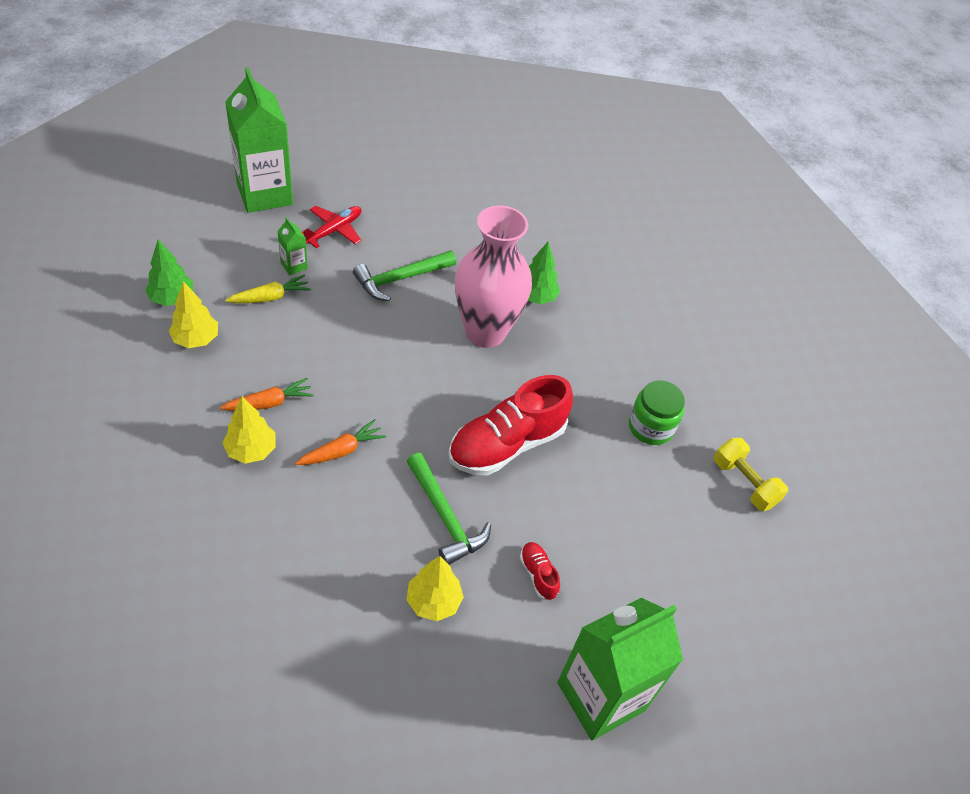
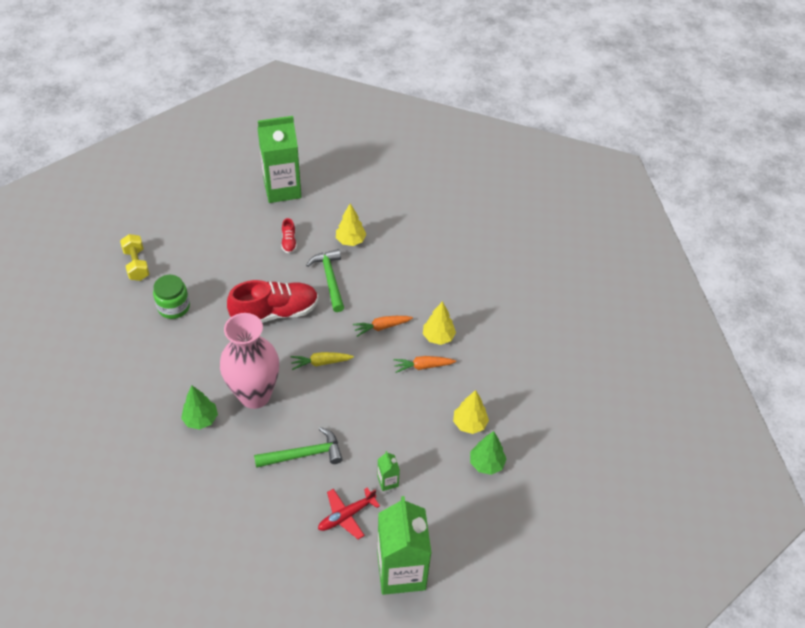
camera: 160 degrees left, 0 degrees up
(270, 297) = (411, 453): yellow carrot -> yellow carrot (321, 363)

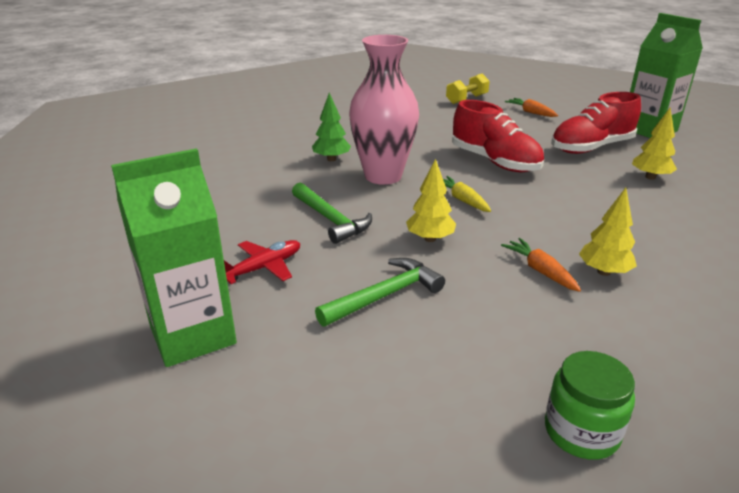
camera: 70 degrees right, 20 degrees down
(174, 307) = (442, 121): green jar -> green jar (581, 431)
(289, 242) = (591, 147): red shoe -> red shoe, size x2.31
(330, 279) = (579, 178): green hammer -> green hammer (384, 296)
(346, 515) = (262, 268): red plane -> red plane turned 105 degrees clockwise
(382, 327) = (560, 225): orange carrot -> orange carrot (531, 112)
(388, 481) = (332, 287): green carton -> none
(469, 424) = (488, 340): yellow tree -> yellow tree (430, 238)
(486, 463) = (430, 379): green tree -> none

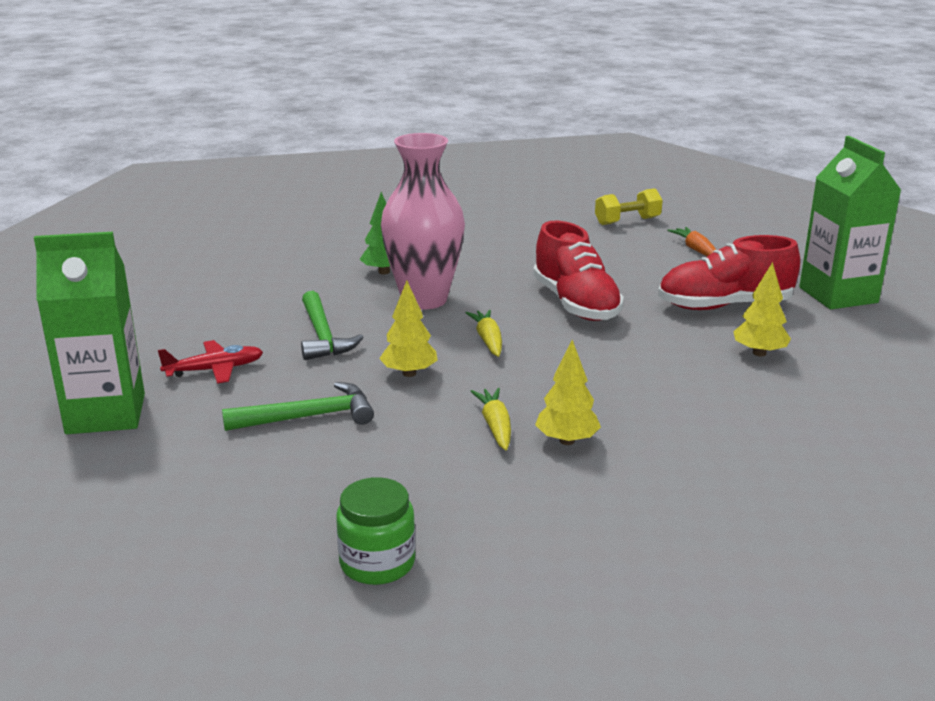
camera: 20 degrees right, 5 degrees down
(540, 271) = (495, 426): orange carrot -> yellow carrot

